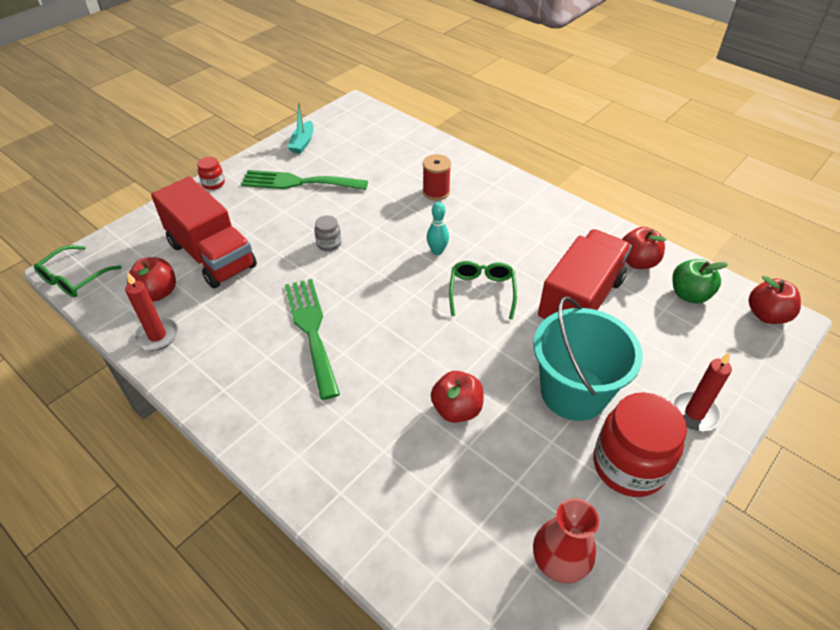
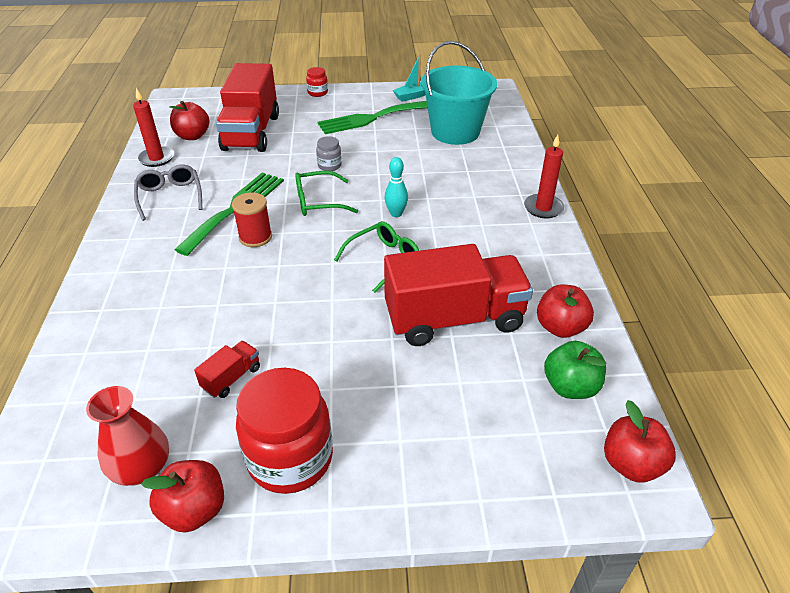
camera: 45 degrees right, 5 degrees down
(74, 279) = (167, 105): green glasses -> green glasses (318, 202)
(233, 360) = (170, 196): none -> grey glasses
(298, 182) = (371, 118): green fork -> green fork turned 75 degrees counterclockwise
(436, 192) = (461, 175): red spool -> red spool (255, 237)
(456, 409) = (240, 319): red apple -> red apple (194, 510)
(517, 452) = (231, 378): none -> red truck
(573, 392) = (337, 375): turquoise bucket -> turquoise bucket (455, 132)
(694, 413) = (411, 474): red candle -> red candle (543, 208)

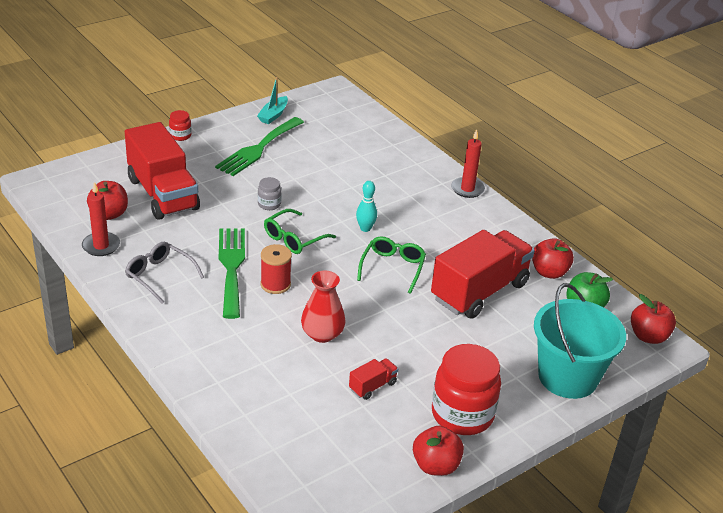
camera: 35 degrees left, 5 degrees down
(141, 467) = (375, 460): red vase -> red vase (322, 334)
(231, 378) = (372, 386): red truck -> red truck turned 45 degrees clockwise
(455, 132) = (343, 142): turquoise bucket -> turquoise bucket (567, 377)

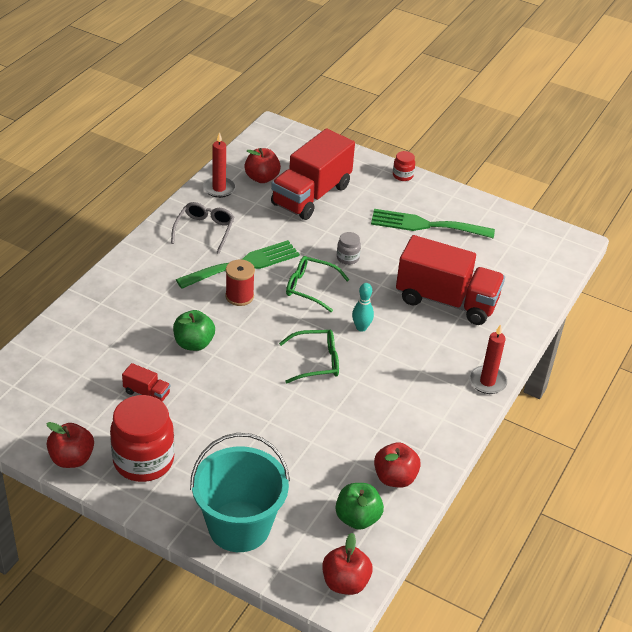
camera: 65 degrees right, 5 degrees up
(273, 115) = (488, 217): turquoise boat -> none
(322, 334) = (194, 343): red vase -> green apple
(479, 291) = (324, 431): red truck -> red truck (446, 301)

